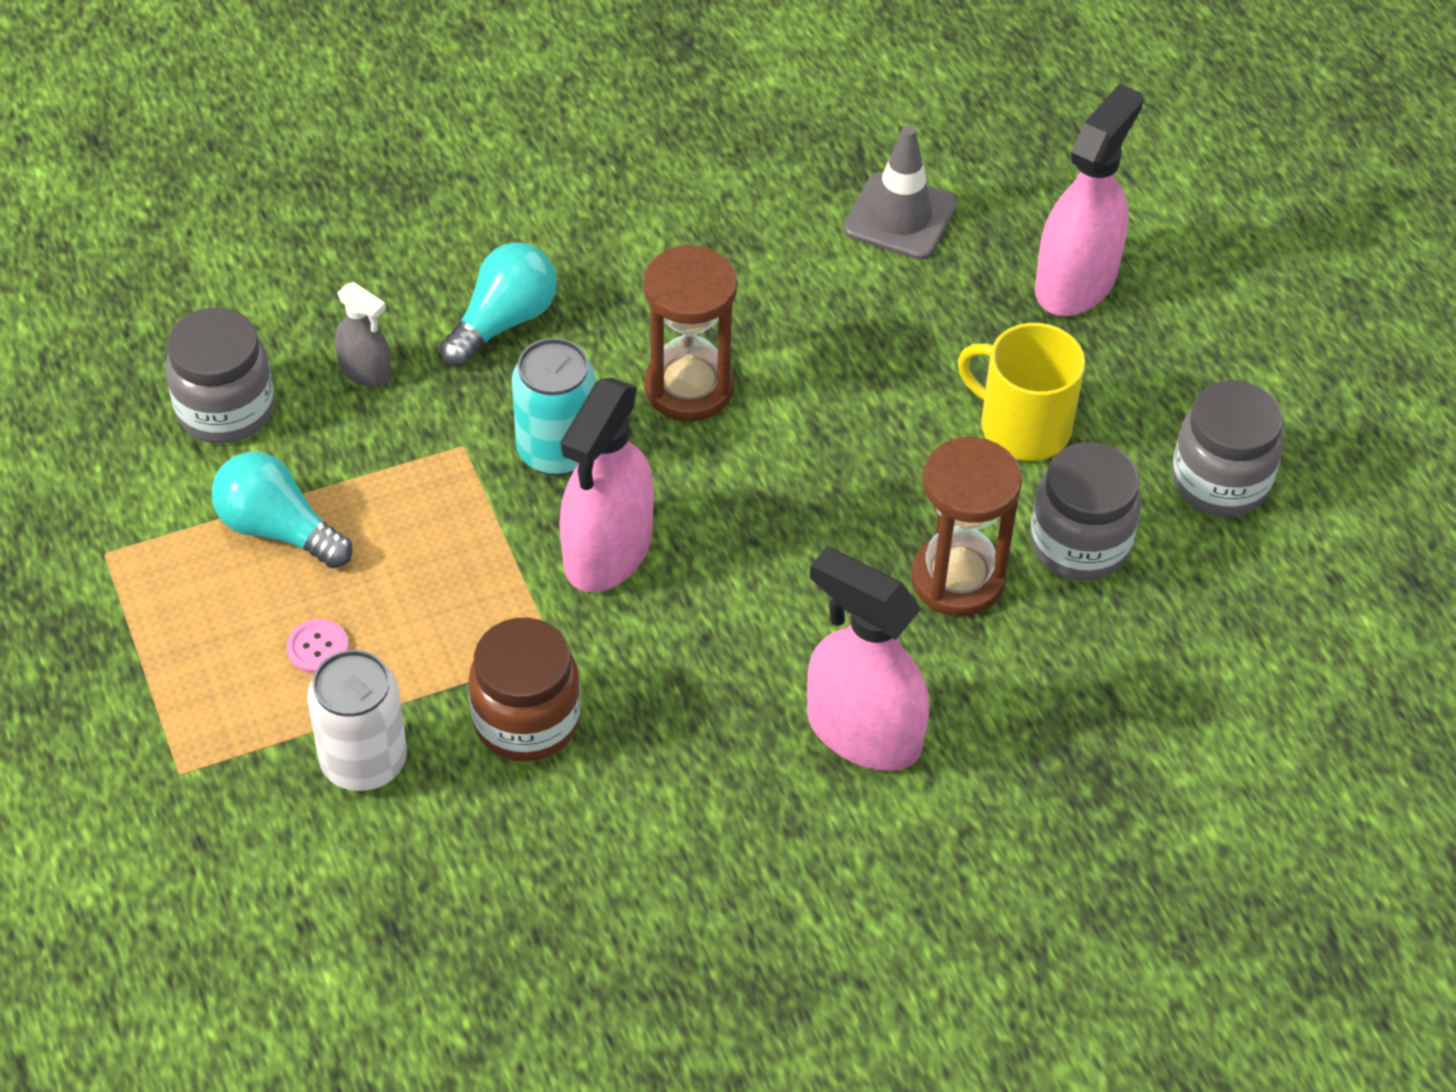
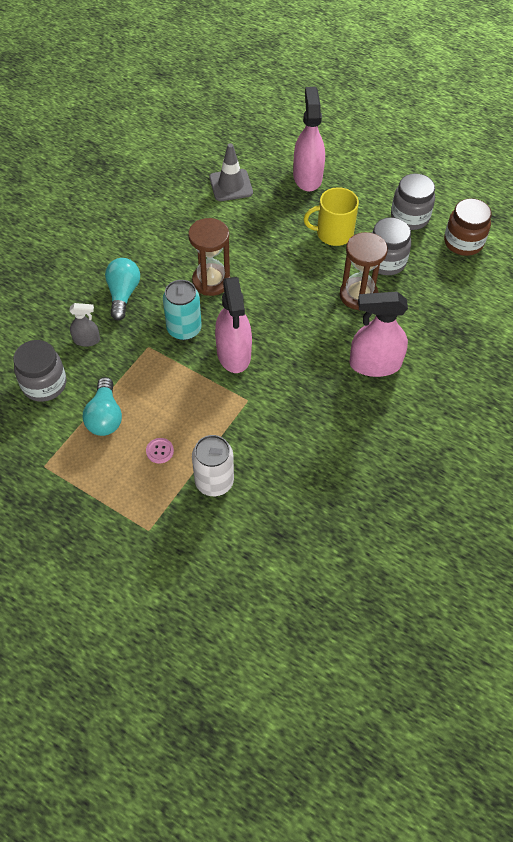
camera: 35 degrees left, 5 degrees up
(278, 529) = (105, 417): turquoise light bulb -> turquoise light bulb turned 90 degrees counterclockwise
(526, 720) = (259, 430): brown jar -> brown jar (463, 242)

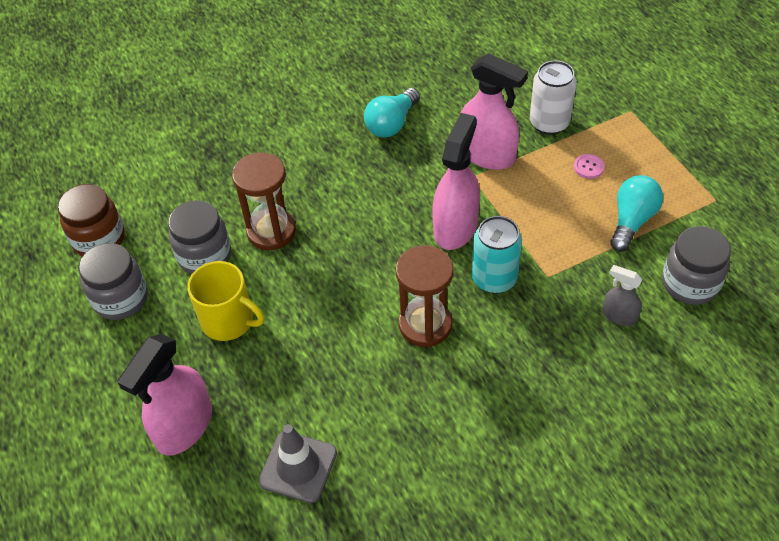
camera: 145 degrees left, 5 degrees down
(123, 294) = (546, 358): turquoise light bulb -> turquoise light bulb (391, 124)
(374, 364) = (320, 157): pink spray bottle -> pink spray bottle (487, 155)

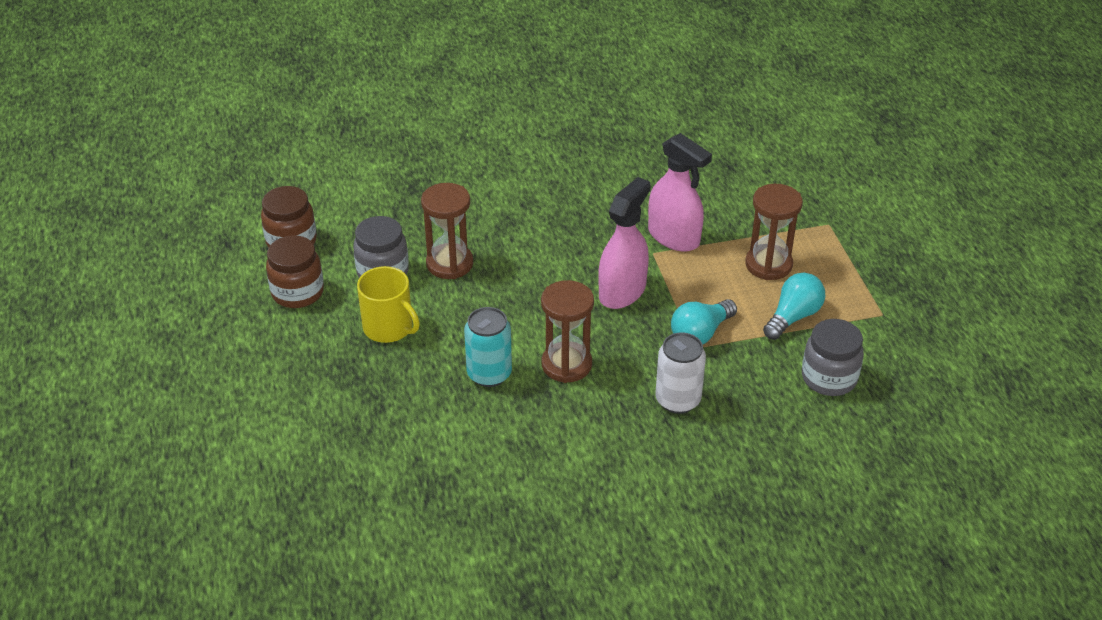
camera: 10 degrees right, 10 degrees down
(121, 299) = (297, 292): grey jar -> brown jar
(184, 426) = (325, 401): pink spray bottle -> none
(298, 467) = (415, 451): grey traffic cone -> none
(391, 124) = (591, 195): turquoise light bulb -> turquoise light bulb (700, 333)
(494, 278) = (644, 340): turquoise can -> turquoise can (489, 374)
(549, 123) = (744, 220): white can -> white can (678, 400)
(588, 167) = (768, 264): pink button -> brown hourglass
(619, 316) = (750, 391): grey spray bottle -> none

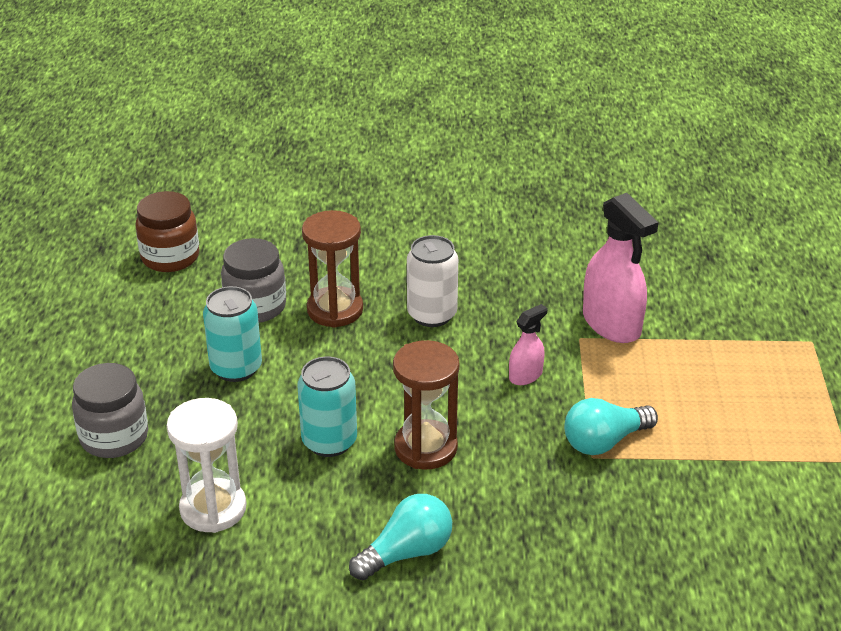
camera: 15 degrees right, 5 degrees down
(297, 292) = (152, 312): brown jar -> none
(389, 328) = (236, 368): yellow mug -> turquoise can
(419, 445) = (213, 508): none -> white hourglass
(622, 291) = (525, 375): pink spray bottle -> pink spray bottle, size x0.52
(678, 400) = (546, 516): white can -> white can (432, 314)
(768, 264) = (719, 375): brown hourglass -> none
(793, 317) = (729, 443): turquoise light bulb -> turquoise light bulb (407, 552)
(829, 378) = (751, 527): grey jar -> grey jar (114, 437)

